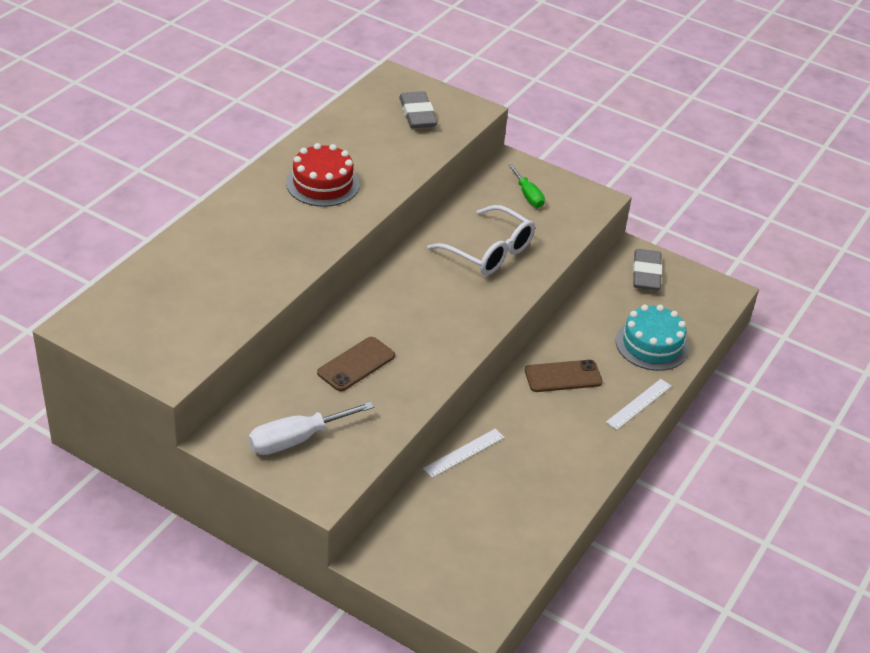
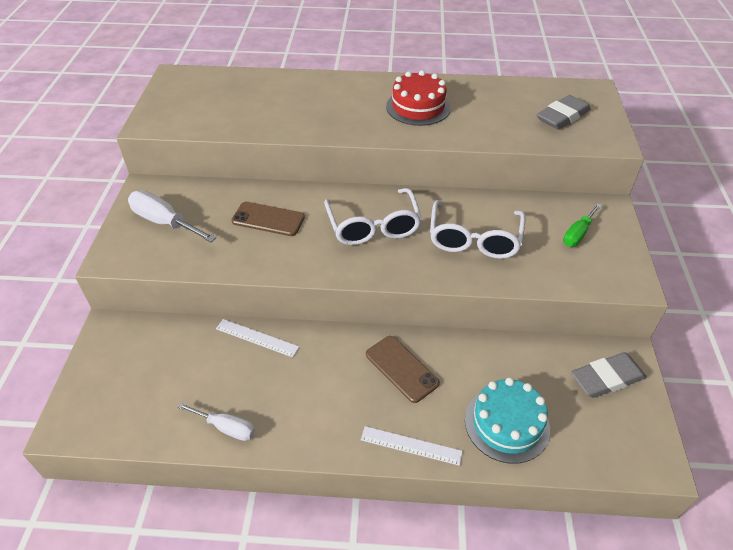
camera: 65 degrees right, 5 degrees up
(424, 301) = (373, 226): none -> white glasses
(553, 506) = (226, 427): none -> white screwdriver

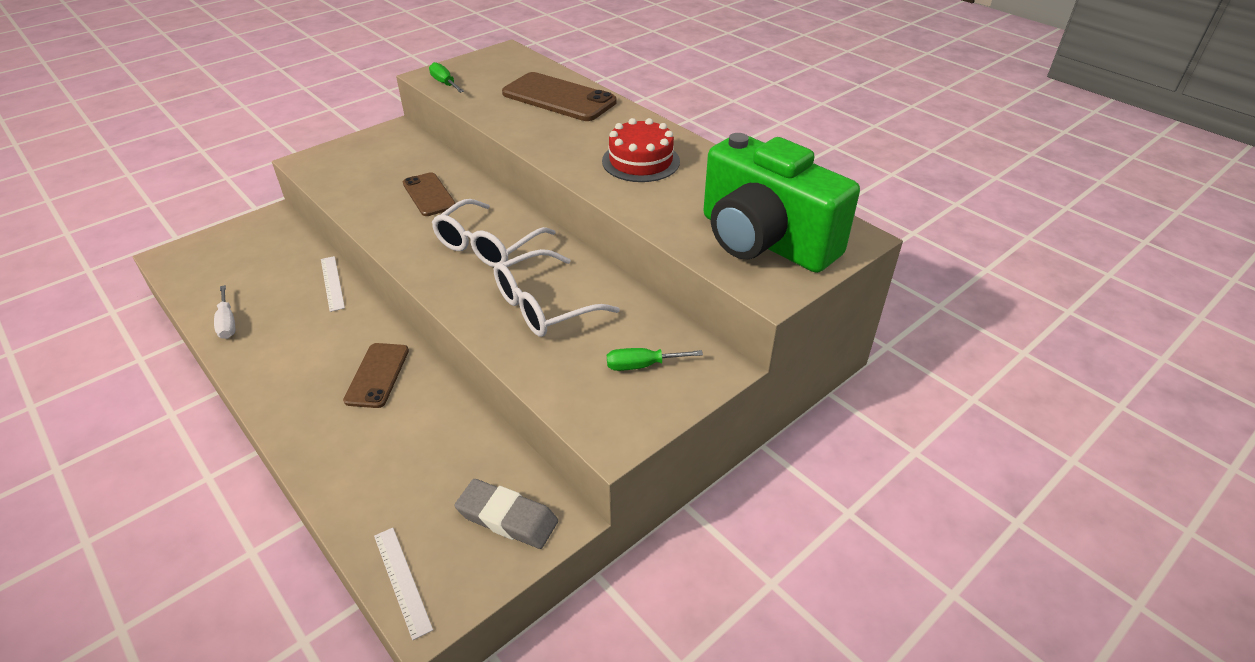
camera: 45 degrees right, 5 degrees down
(164, 222) = (368, 158): white screwdriver -> none
(175, 123) = (444, 83): none -> green screwdriver
(285, 91) = (559, 98): none -> brown phone
(411, 445) = (294, 428): white ruler -> white ruler (402, 581)
(507, 424) = (374, 475): turquoise cake -> none
(562, 117) = (764, 241): grey eraser -> green camera

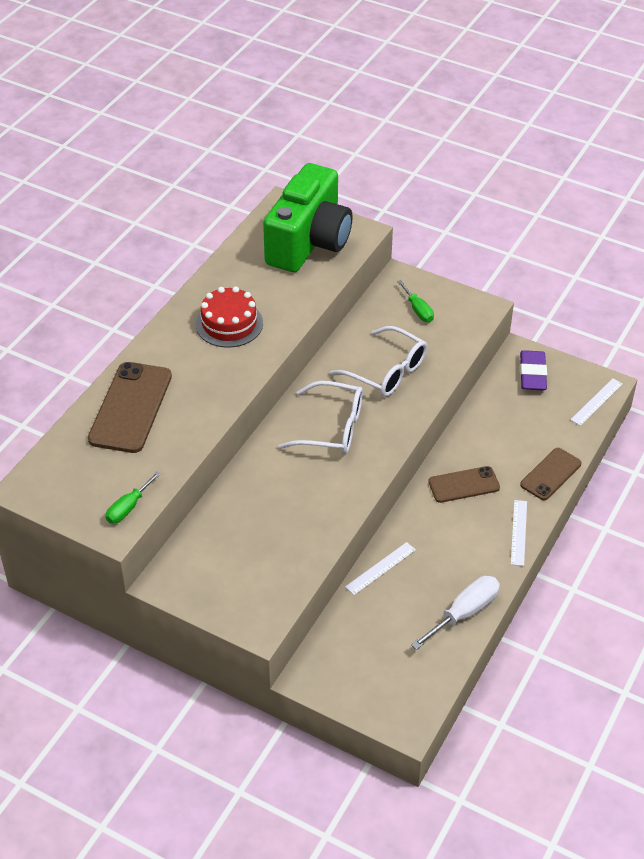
camera: 110 degrees left, 5 degrees up
(227, 323) = (464, 613): white screwdriver -> white screwdriver, size x1.55
(273, 399) = (519, 532): none -> white ruler
(429, 195) = (276, 497): brown phone -> brown phone (550, 474)
(507, 518) = (532, 374): grey eraser -> purple eraser

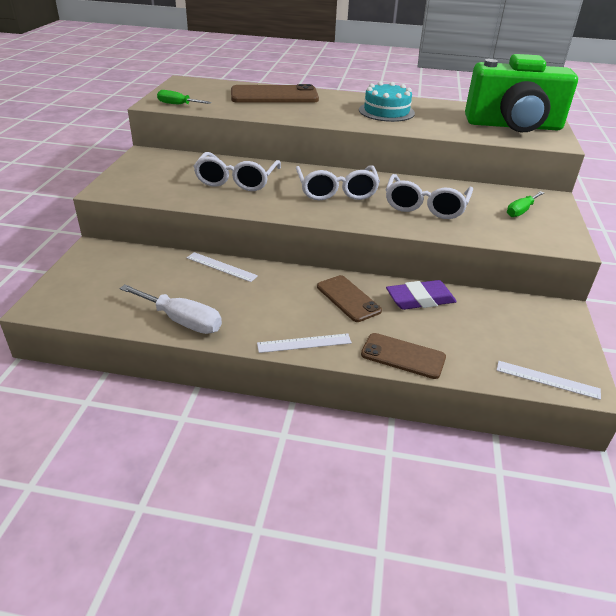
camera: 70 degrees right, 10 degrees down
(229, 324) = (386, 111): red cake -> turquoise cake
(276, 505) = (237, 180): none -> white glasses
(532, 374) = (540, 323): purple eraser -> purple eraser (420, 299)

